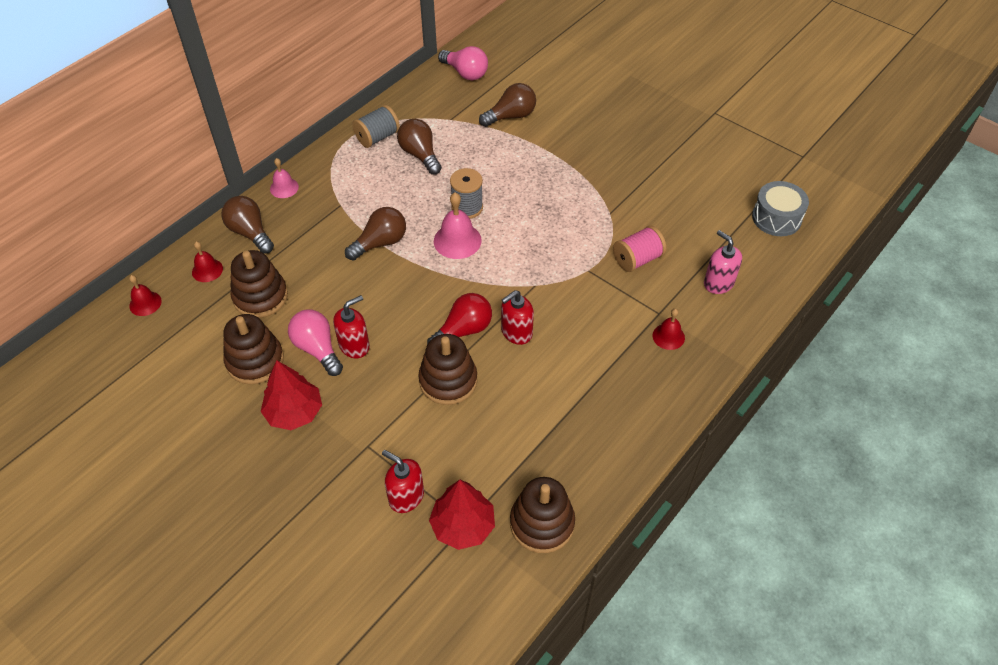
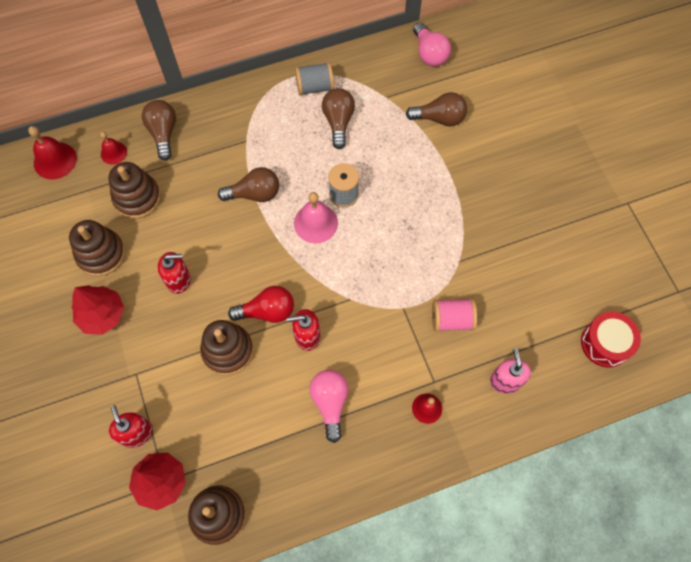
camera: 30 degrees right, 15 degrees up
(145, 303) = (55, 160): red bell -> red bell, size x1.61
(284, 188) = (213, 102): pink bell -> none
(317, 349) = (150, 268): pink light bulb -> pink light bulb (330, 403)
(776, 218) = (605, 343): grey drum -> red drum

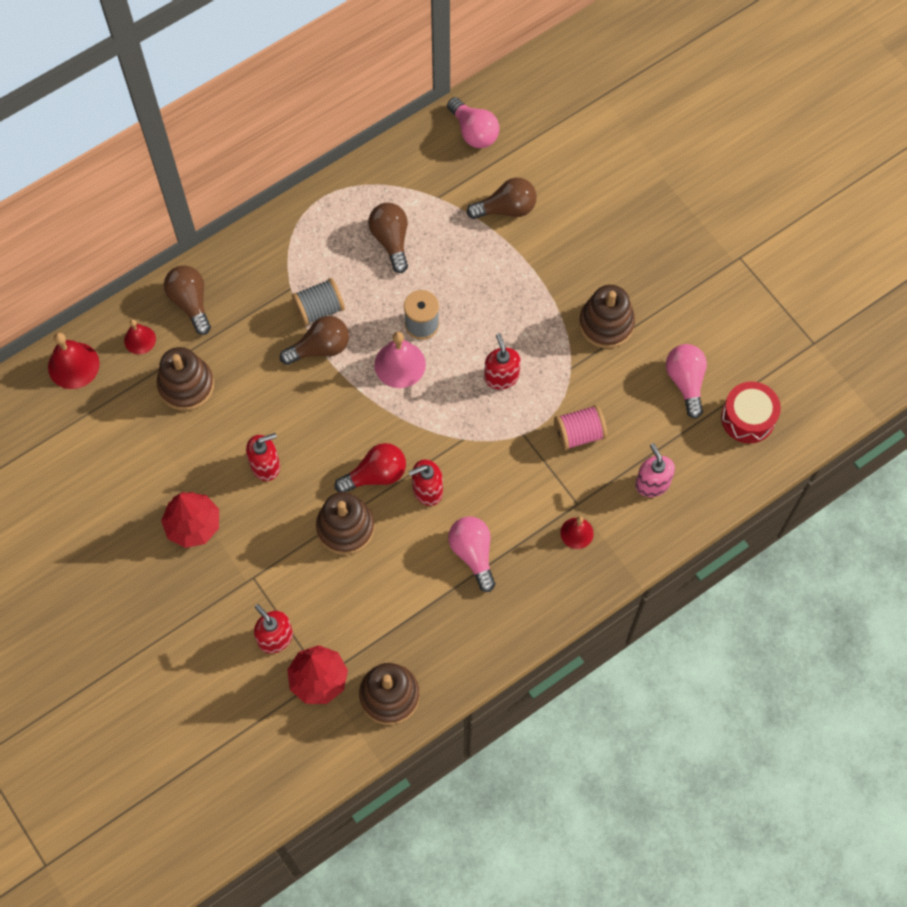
camera: 15 degrees left, 0 degrees up
(101, 254) = (167, 459): brown stacking toy -> brown stacking toy (606, 324)
(315, 87) = (351, 204): grey spool -> grey spool (319, 309)
(398, 254) = (501, 377): none -> red soap dispenser
(556, 297) = (685, 382): none -> pink light bulb

